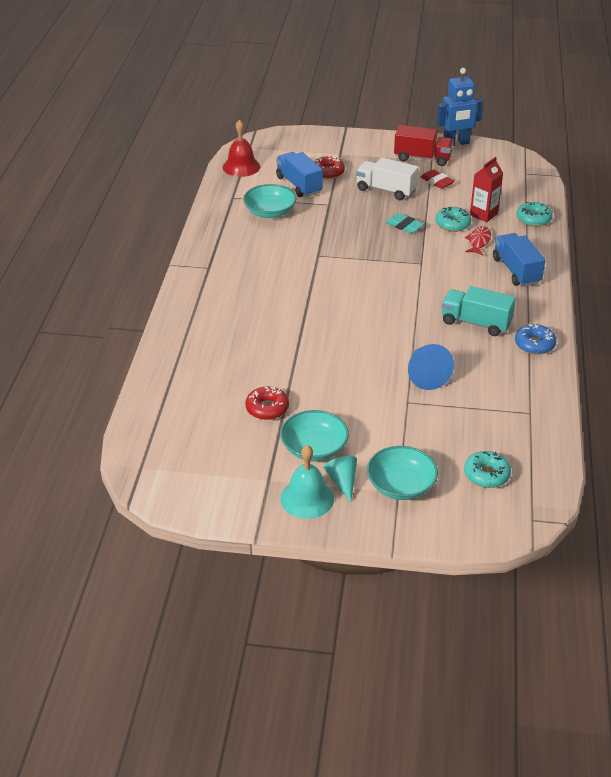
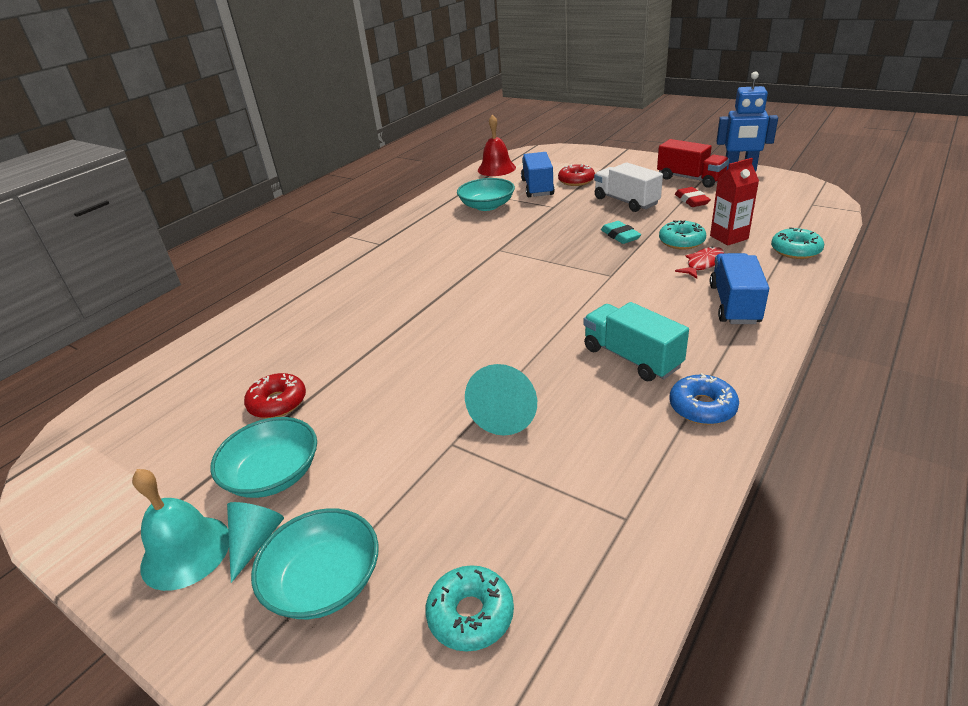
camera: 30 degrees right, 5 degrees down
(425, 375) = (507, 411): blue cone -> turquoise cone

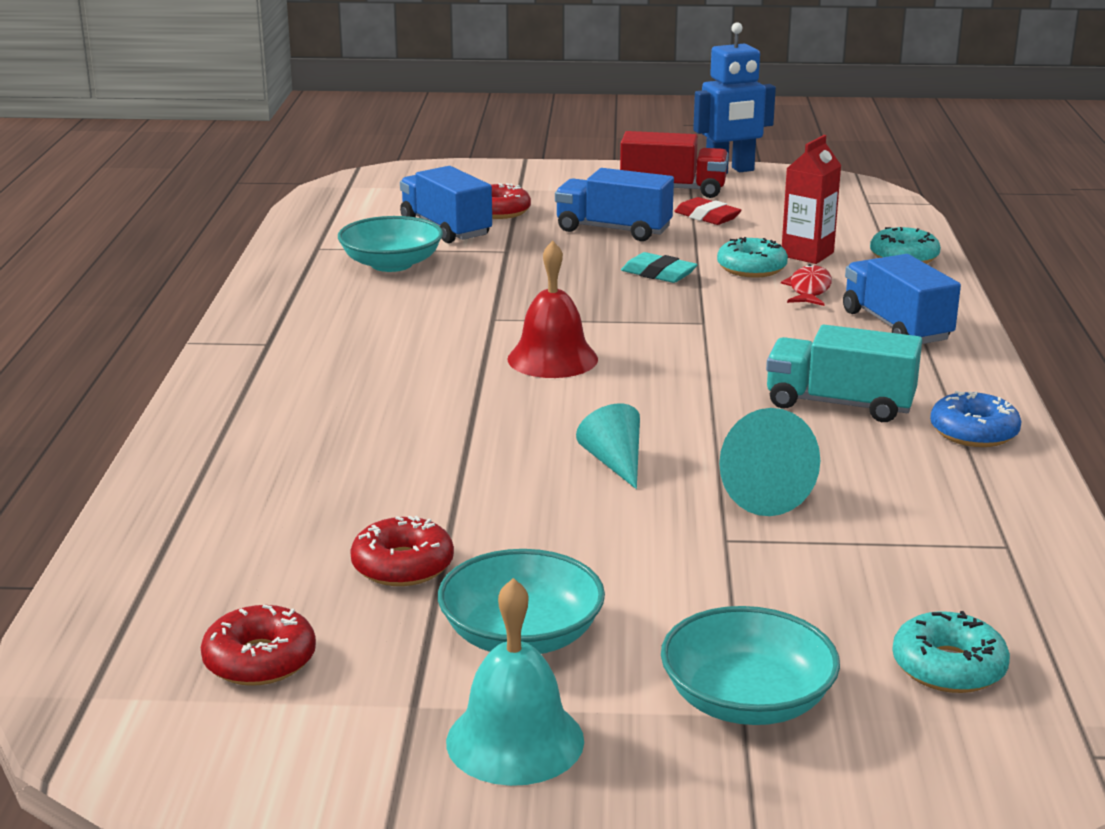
camera: 35 degrees left, 10 degrees down
(155, 442) = (260, 660): none -> red donut
(255, 541) = (600, 700): turquoise cone -> turquoise cone (614, 463)
(496, 169) = (333, 209): red bell -> red bell (552, 359)
(626, 201) = (613, 230): white truck -> blue truck

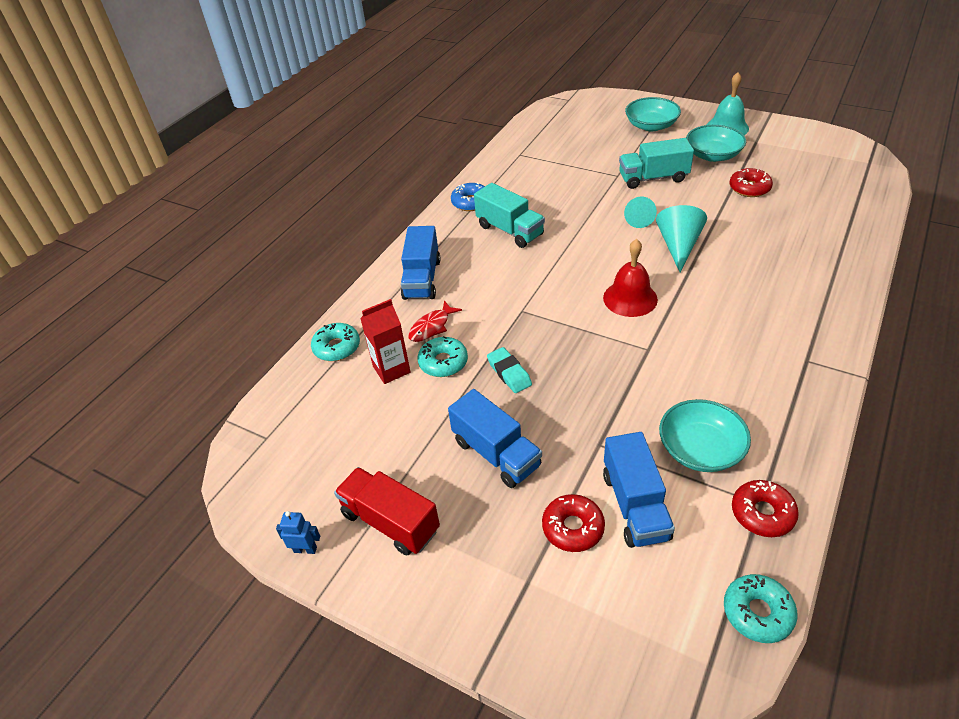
camera: 150 degrees left, 20 degrees up
(260, 660) = (808, 163): red donut -> red donut (762, 513)
(638, 548) = (653, 178): none -> turquoise truck
(707, 217) = (407, 452): red eraser -> none
(730, 171) = (305, 549): blue robot -> blue robot, size x0.46
(754, 491) = (589, 193): turquoise cone -> turquoise cone (678, 246)
(948, 667) = (583, 124): turquoise donut -> turquoise donut (757, 612)

